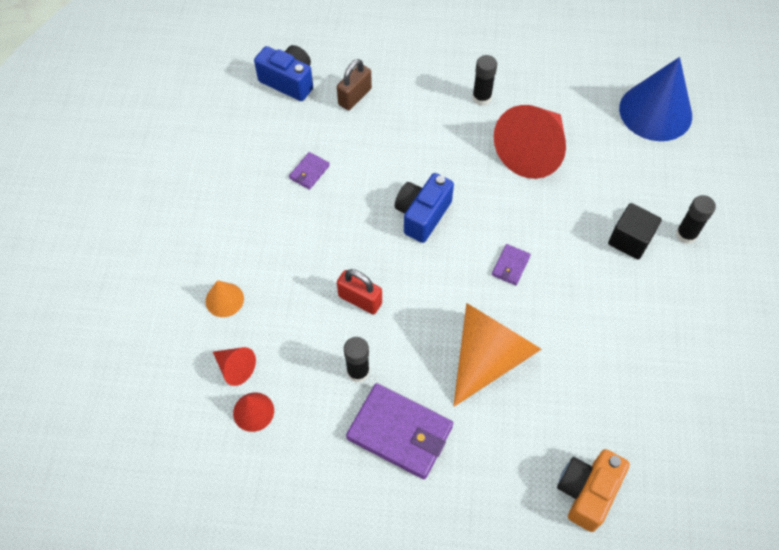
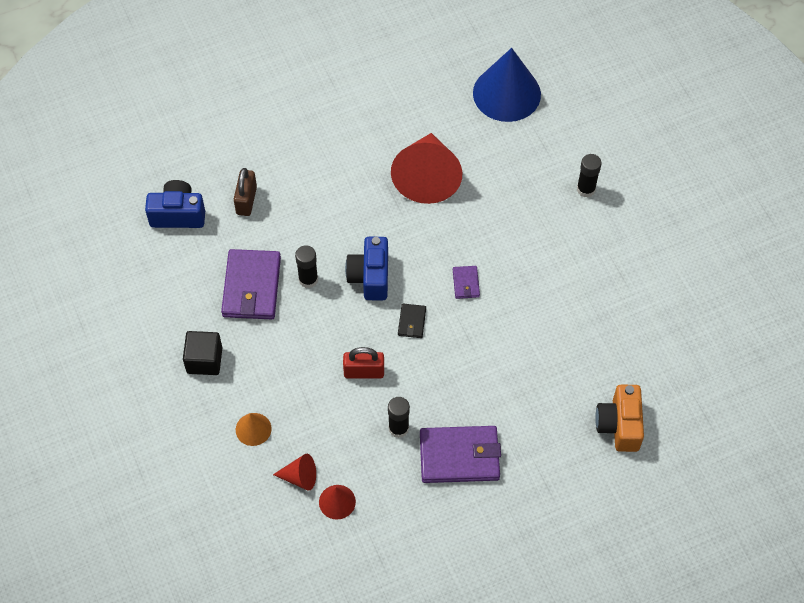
camera: 30 degrees left, 0 degrees up
(309, 172) = (251, 287): purple wallet -> purple wallet, size x2.13
(435, 276) = (411, 322): none -> black wallet
(481, 98) = (356, 149): black glue stick -> black glue stick (308, 279)
(488, 356) = (491, 364): orange cone -> none
(630, 240) = (546, 215): black cube -> black cube (204, 360)

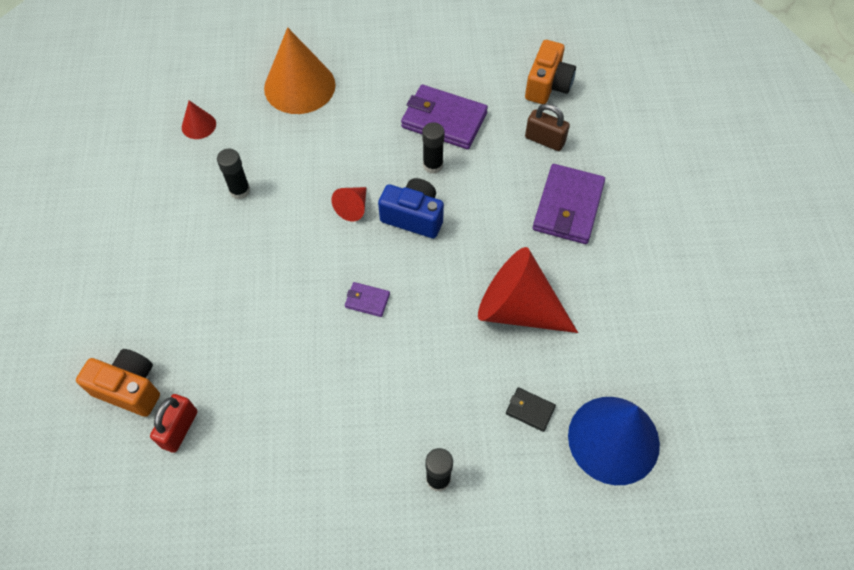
camera: 110 degrees right, 0 degrees up
(178, 214) = (547, 85): blue camera -> orange camera
(204, 360) = (383, 69): black cube -> none
(253, 429) = (299, 86): orange cone -> orange cone, size x2.14
(300, 477) = (236, 106): red cone -> red cone (353, 207)
(364, 372) = (312, 181): red padlock -> red padlock (179, 429)
(411, 322) = (345, 236): black wallet -> black wallet (530, 410)
(459, 456) = (184, 230): purple wallet -> purple wallet (568, 207)

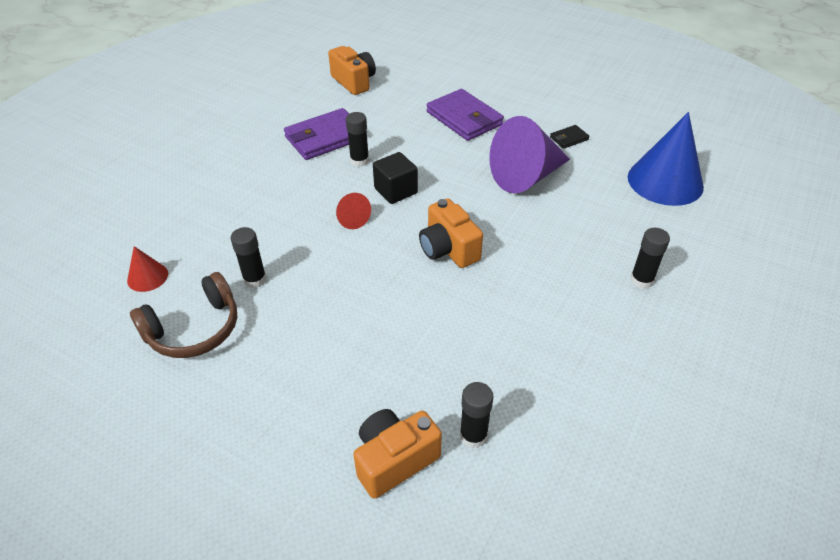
camera: 55 degrees left, 15 degrees down
(169, 189) = (194, 329): none -> brown headphones
(179, 429) = (473, 435): red padlock -> black glue stick
(299, 86) = (192, 196): orange cone -> none
(367, 300) = (448, 249): purple wallet -> orange camera
(413, 217) = (396, 191): blue camera -> black cube
(518, 308) = (526, 176): red cone -> purple cone
(530, 410) = (615, 208): black wallet -> black wallet (569, 138)
(544, 140) = (398, 103): brown padlock -> none

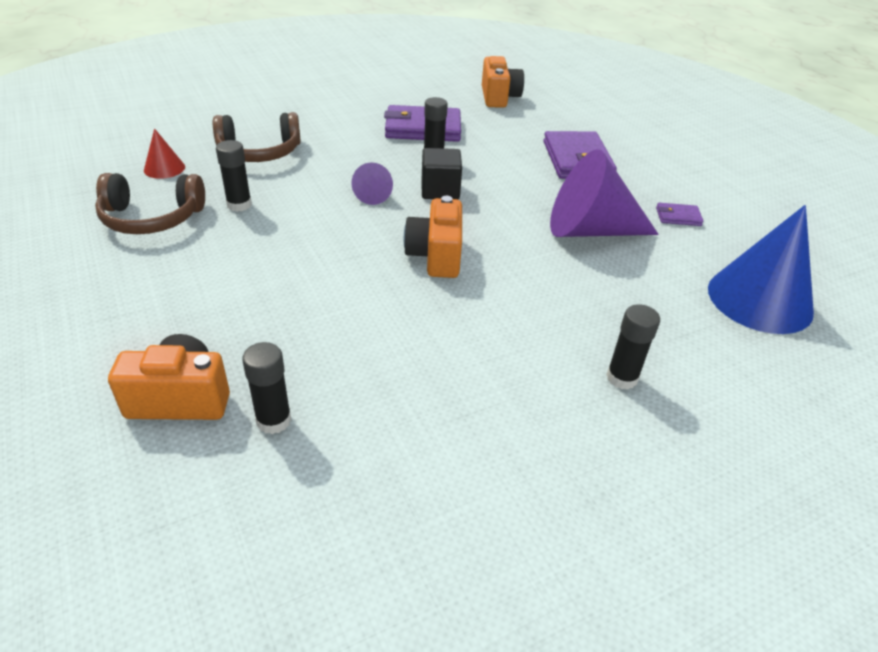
camera: 30 degrees right, 5 degrees down
(215, 221) = (259, 152): none -> brown headphones
(351, 218) = (373, 195): red cone -> purple cone
(569, 138) = (678, 217): black wallet -> purple wallet

